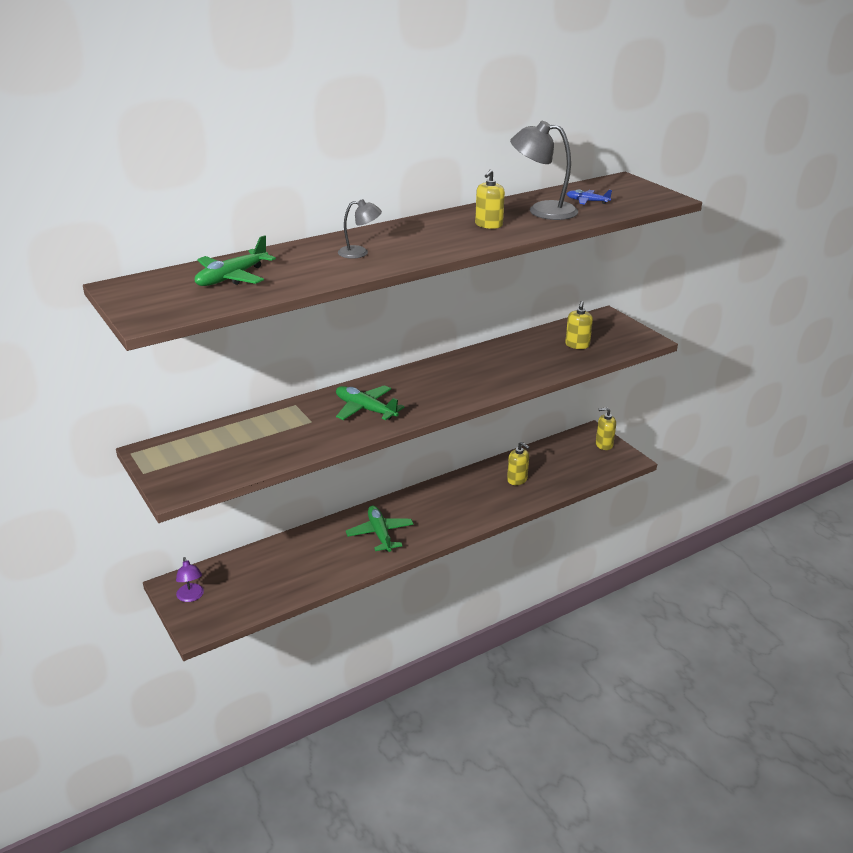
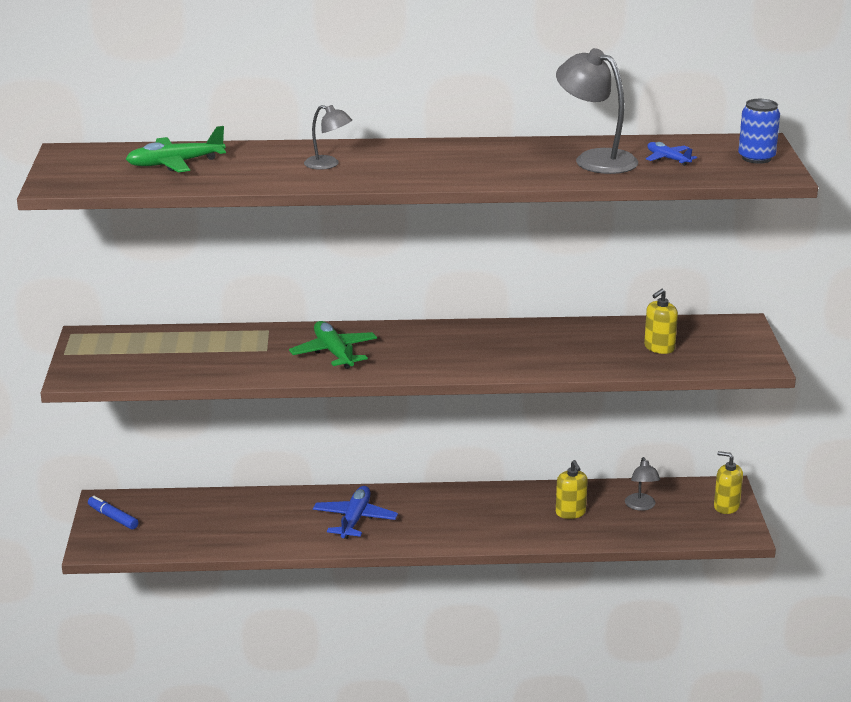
camera: 30 degrees right, 5 degrees down
(191, 597) = (113, 517): purple lamp -> blue marker
(380, 534) = (355, 519): green plane -> blue plane
(488, 225) = (508, 163): yellow soap dispenser -> none
(555, 461) = (641, 506): none -> grey lamp
(638, 190) = (756, 158): none -> blue can

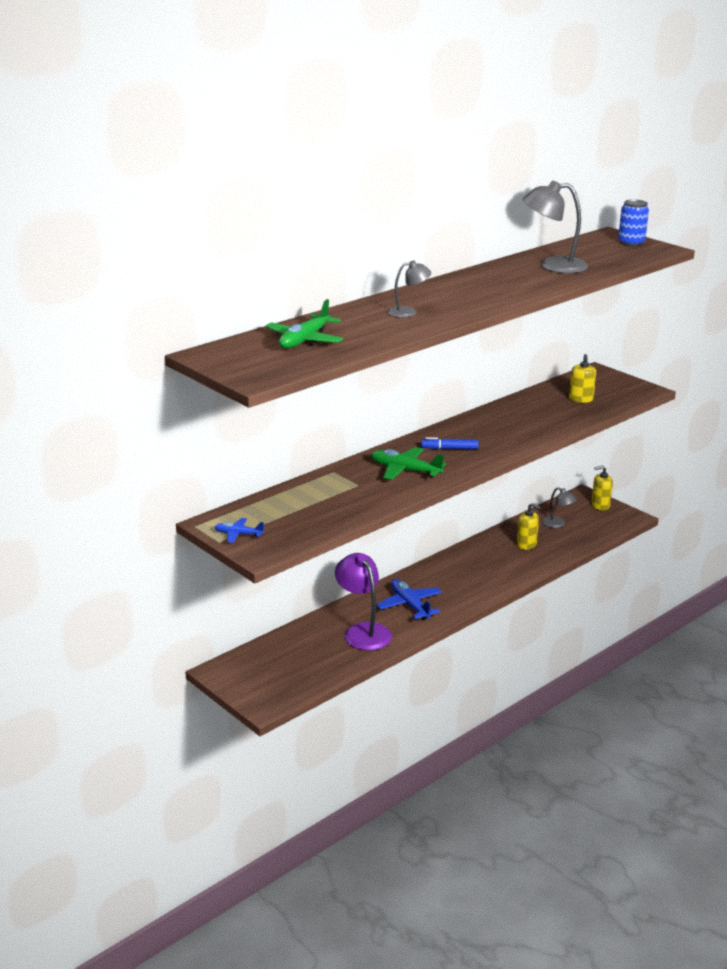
camera: 40 degrees left, 0 degrees up
(113, 517) = (243, 679): blue marker -> blue marker (449, 448)
(274, 524) = (363, 631): none -> purple lamp
(668, 159) = (589, 255): blue plane -> blue plane (238, 534)

